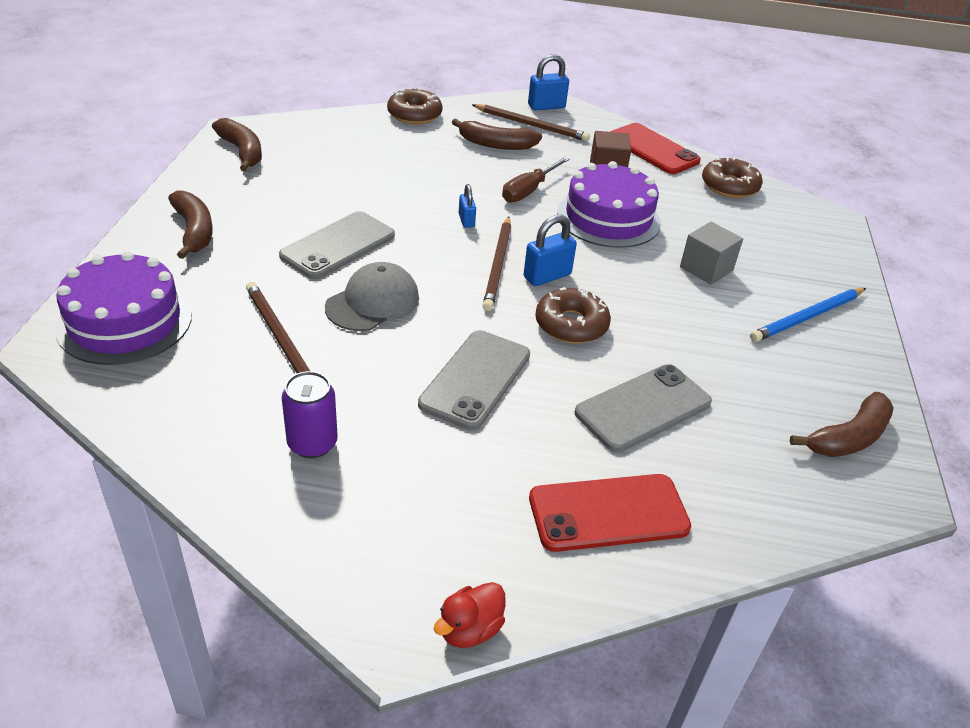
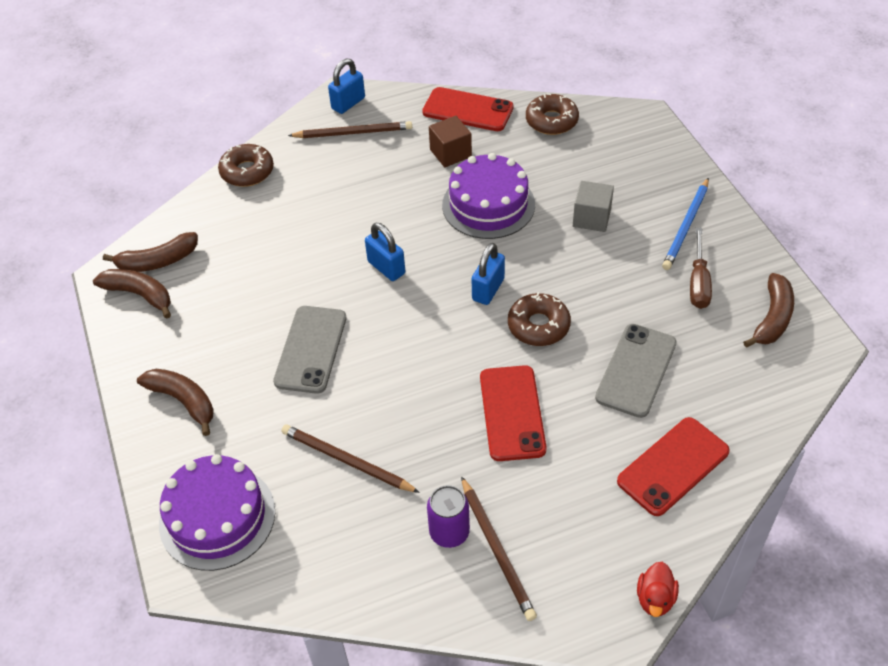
camera: 25 degrees left, 10 degrees up
(373, 302) = (384, 388): grey cap -> none
(466, 220) = (386, 268): blue padlock -> blue padlock, size x1.64
(475, 379) = (512, 413): grey phone -> red phone
(496, 144) = (343, 171): brown banana -> brown banana (158, 261)
(498, 265) = (445, 299): brown pencil -> brown pencil (497, 550)
(529, 191) = (408, 209): brown screwdriver -> brown screwdriver (698, 282)

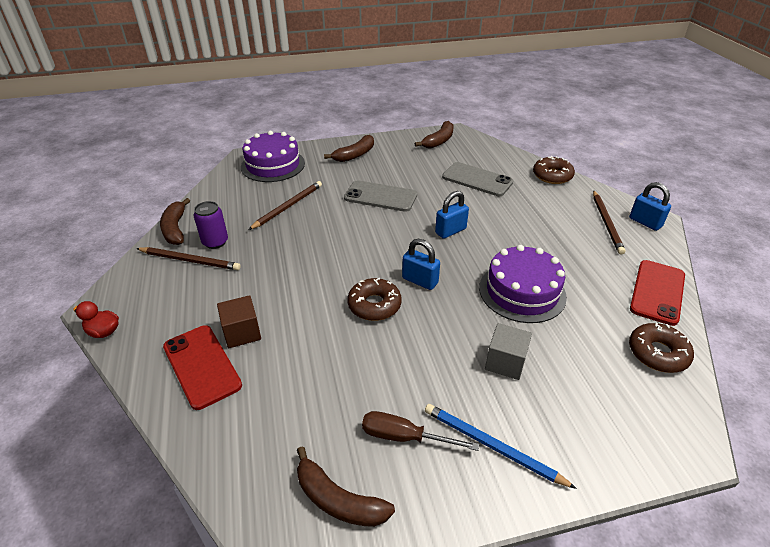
camera: 95 degrees right, 10 degrees down
(158, 261) = (466, 146): brown banana -> brown banana (175, 228)
(450, 153) = (590, 275): brown cube -> brown cube (242, 332)
(497, 550) = (190, 260): brown pencil -> brown pencil turned 150 degrees counterclockwise
(512, 413) = (294, 280): red phone -> none
(636, 370) = (308, 360): grey phone -> grey phone (477, 179)

